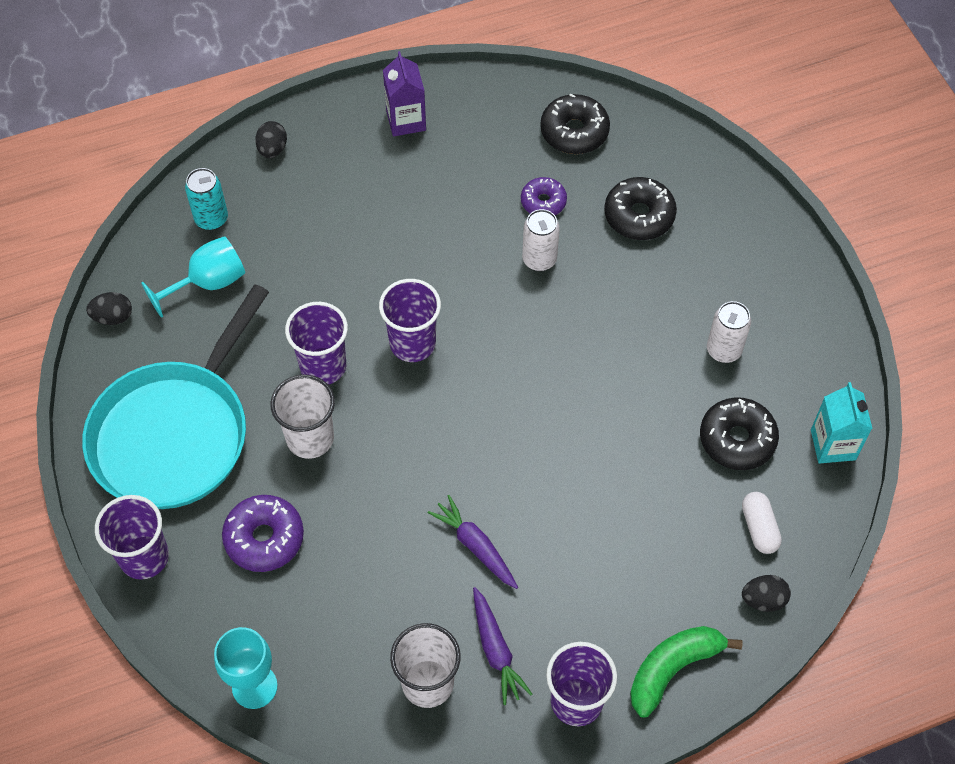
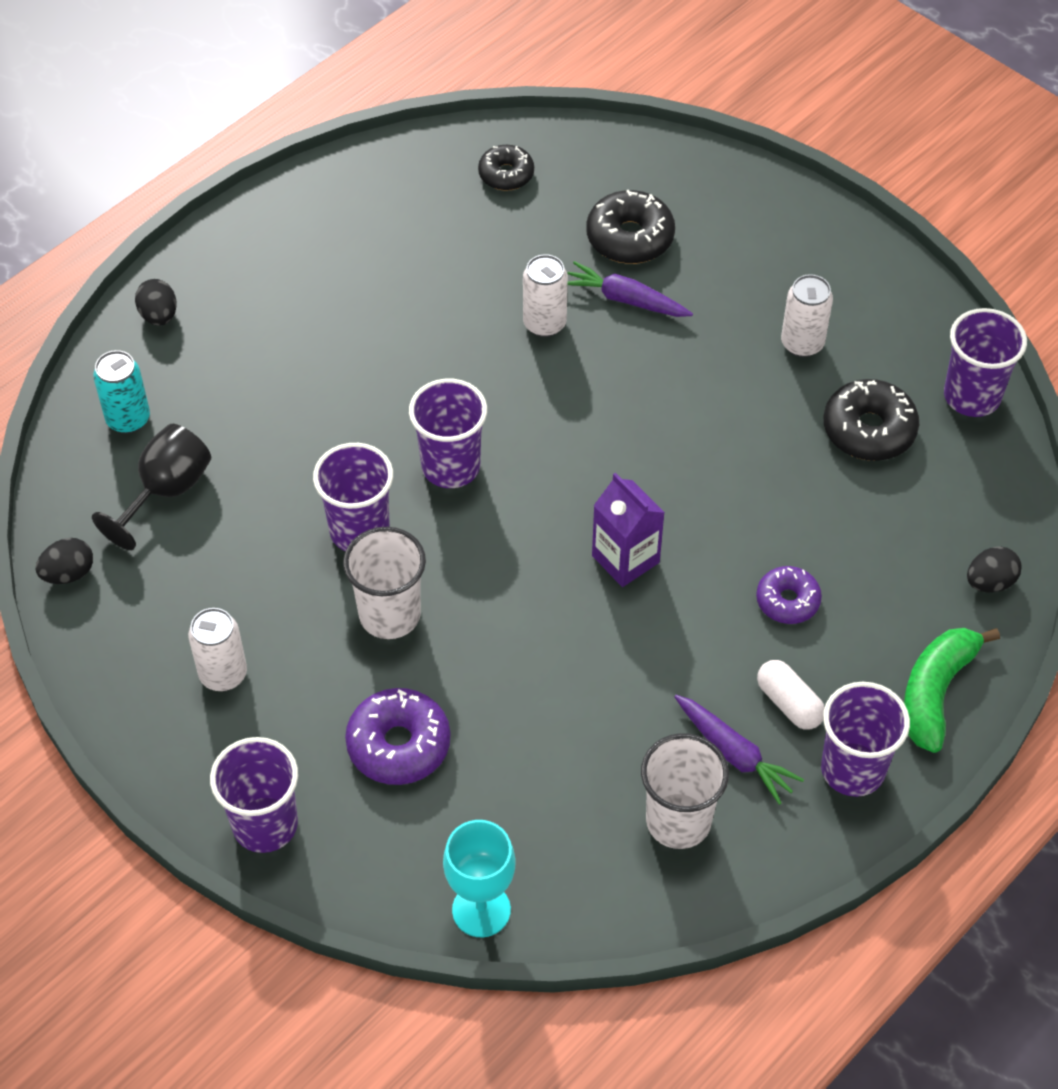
camera: 25 degrees left, 5 degrees down
(175, 434) = (223, 674): turquoise pan -> white can
(208, 283) = (166, 491): turquoise goblet -> black goblet
(406, 120) = (303, 229): purple carton -> purple carton (625, 559)
(475, 546) = (648, 654): purple carrot -> purple carrot (626, 300)
(543, 202) = (514, 261): purple donut -> purple donut (787, 601)
(574, 132) = (506, 174): black donut -> black donut, size x0.65
(759, 528) = (943, 511): white capsule -> white capsule (789, 703)
(833, 444) = (972, 396): turquoise carton -> purple cup

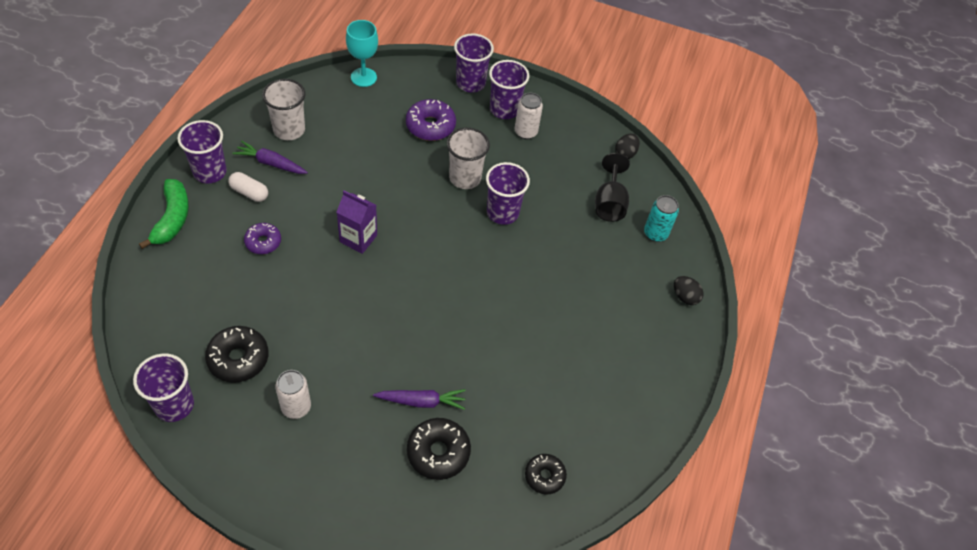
camera: 150 degrees right, 0 degrees up
(451, 466) = (474, 260): purple cup -> purple cup (504, 109)
(544, 324) = (464, 366): white can -> none
(990, 582) = (149, 285): black egg -> none

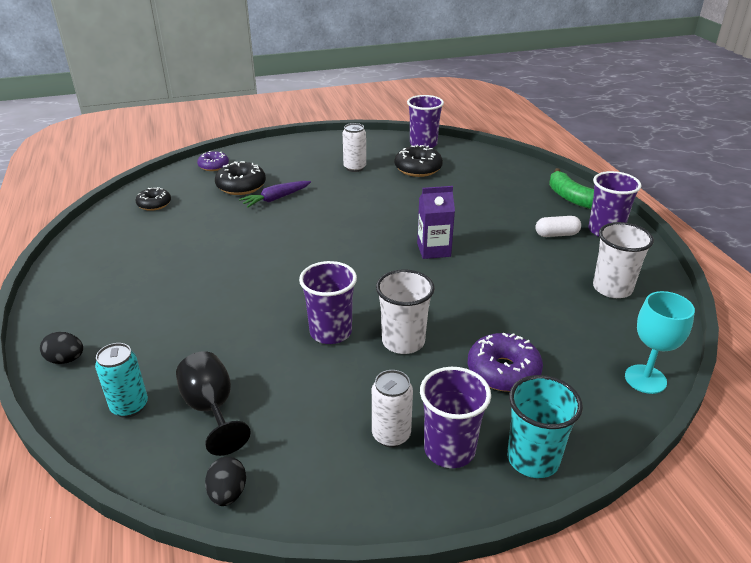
camera: 150 degrees right, 20 degrees down
(263, 242) = (496, 216): purple donut -> purple donut (213, 166)
(271, 163) = (578, 258): purple carrot -> none
(470, 83) = (533, 459): purple cup -> turquoise cup

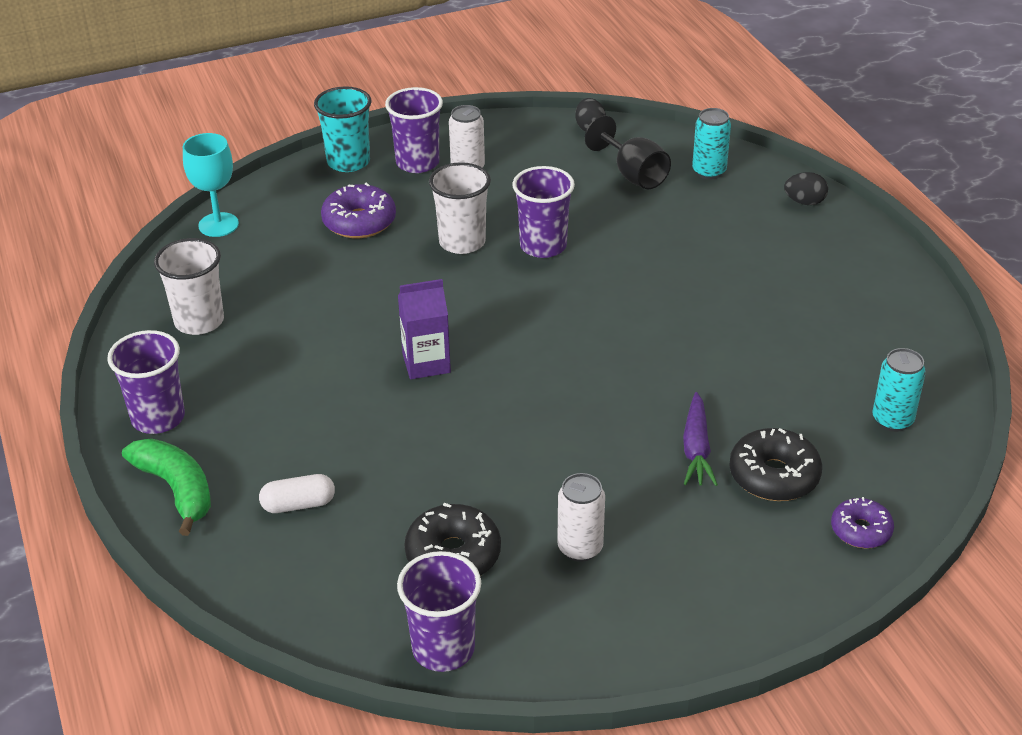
camera: 175 degrees right, 5 degrees up
(154, 204) = (892, 420): black donut -> turquoise can
(276, 199) = (696, 448): purple carrot -> purple carrot turned 135 degrees clockwise
(556, 234) = (237, 405): white capsule -> white capsule (298, 504)

